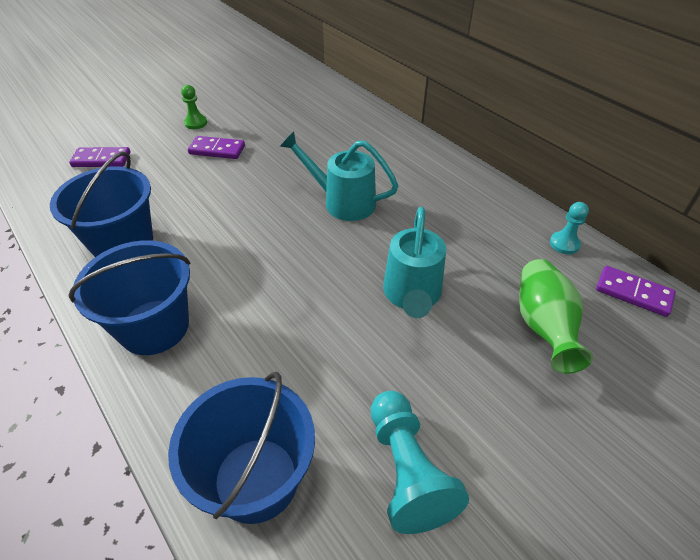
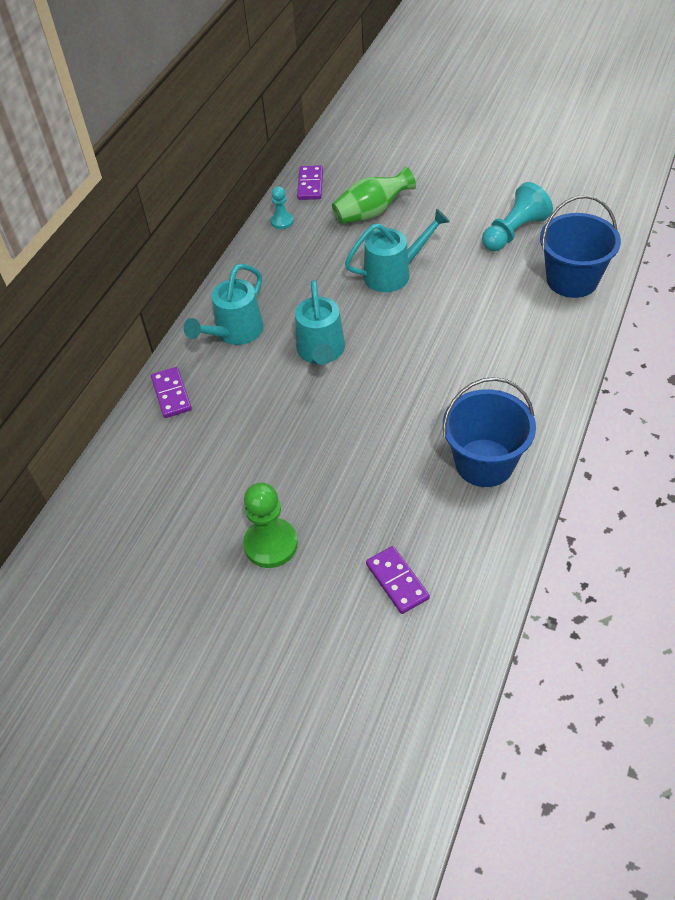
camera: 115 degrees left, 5 degrees up
(154, 327) = (534, 383): blue bucket -> none
(196, 123) = (271, 544): green pawn -> green pawn, size x1.78
(217, 150) = (308, 488): purple domino -> purple domino (171, 394)
(410, 164) = (234, 333): none -> turquoise watering can

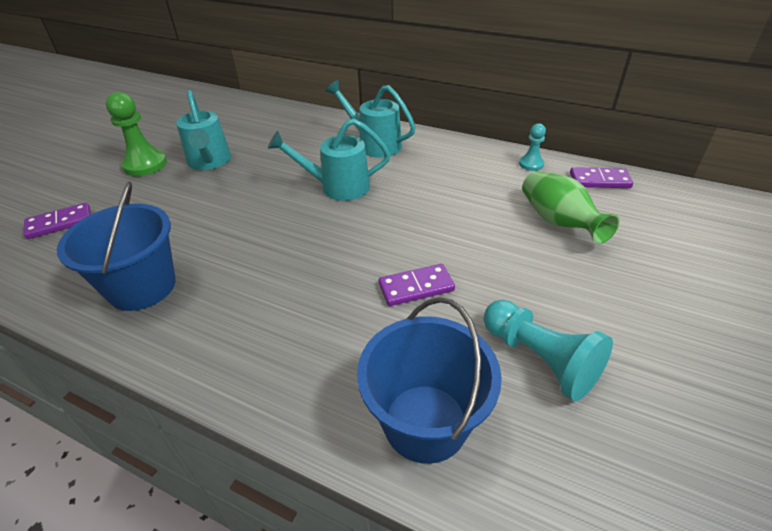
camera: 90 degrees right, 10 degrees down
(171, 394) = (314, 121): purple domino -> purple domino (416, 287)
(394, 273) = (447, 235): turquoise watering can -> turquoise watering can (209, 162)

